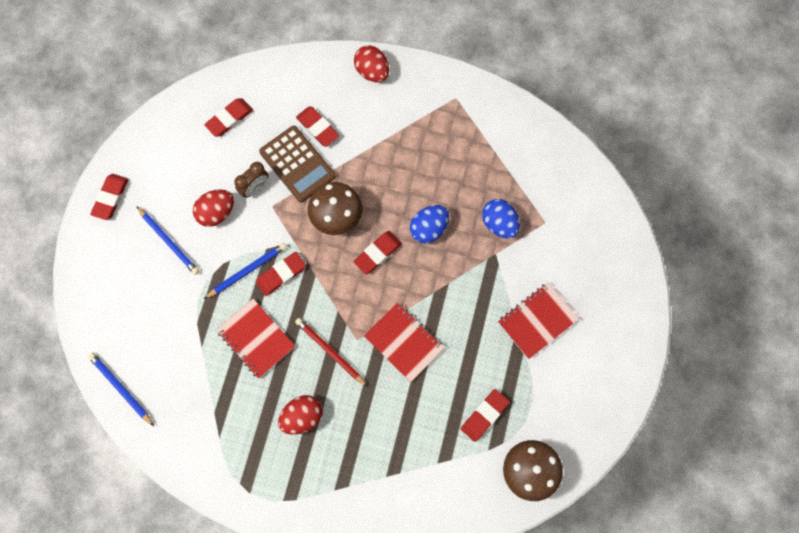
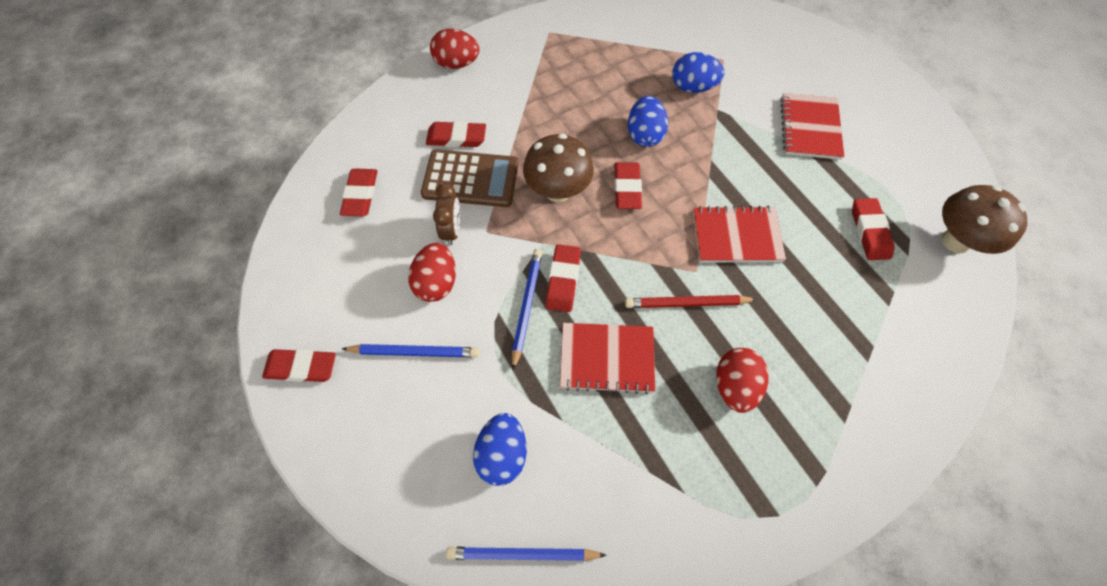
camera: 45 degrees left, 10 degrees down
(111, 198) = (301, 367): red eraser -> red eraser turned 60 degrees counterclockwise
(158, 335) = (502, 454): none -> blue egg

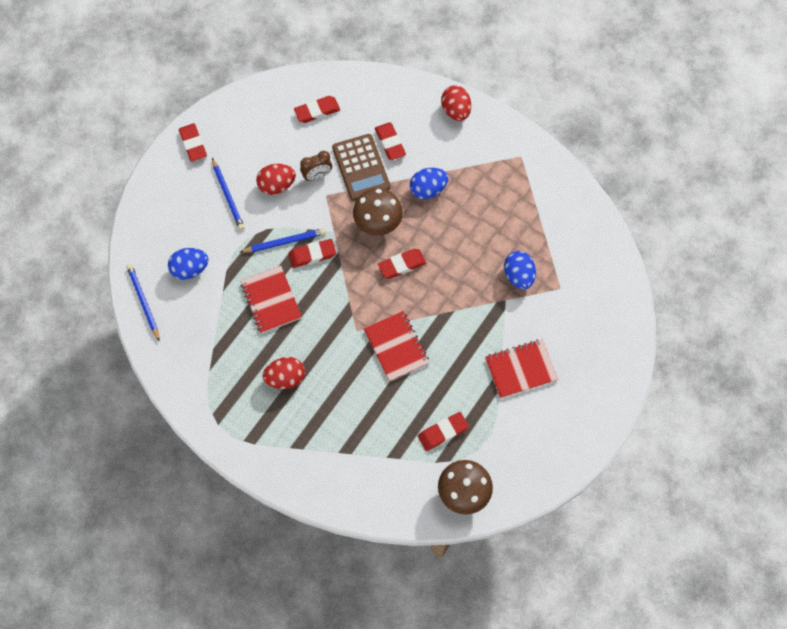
camera: 65 degrees right, 5 degrees up
(644, 135) = (454, 259): blue egg -> blue egg (428, 189)
(687, 303) = (330, 332): red pencil -> none

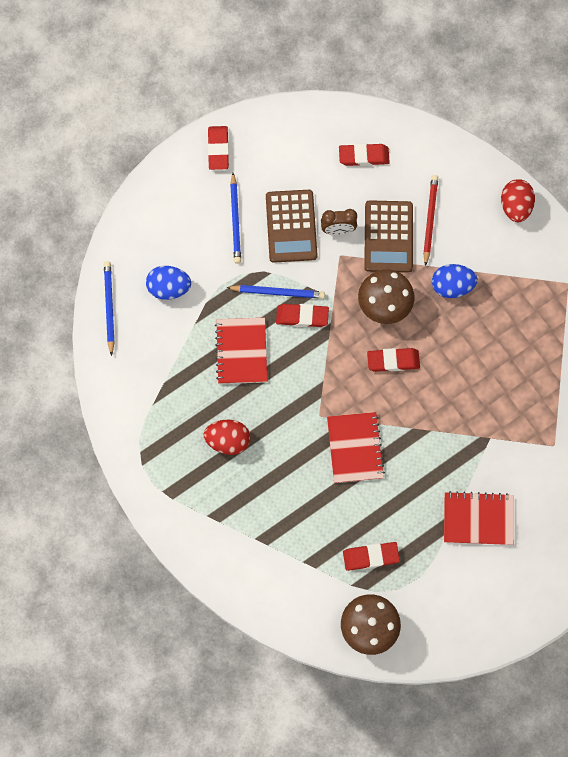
camera: 20 degrees right, 5 degrees up
(277, 185) = (291, 226): red egg -> brown calculator
(390, 143) = (430, 219): red eraser -> red pencil
(518, 276) = (514, 416): blue egg -> none

